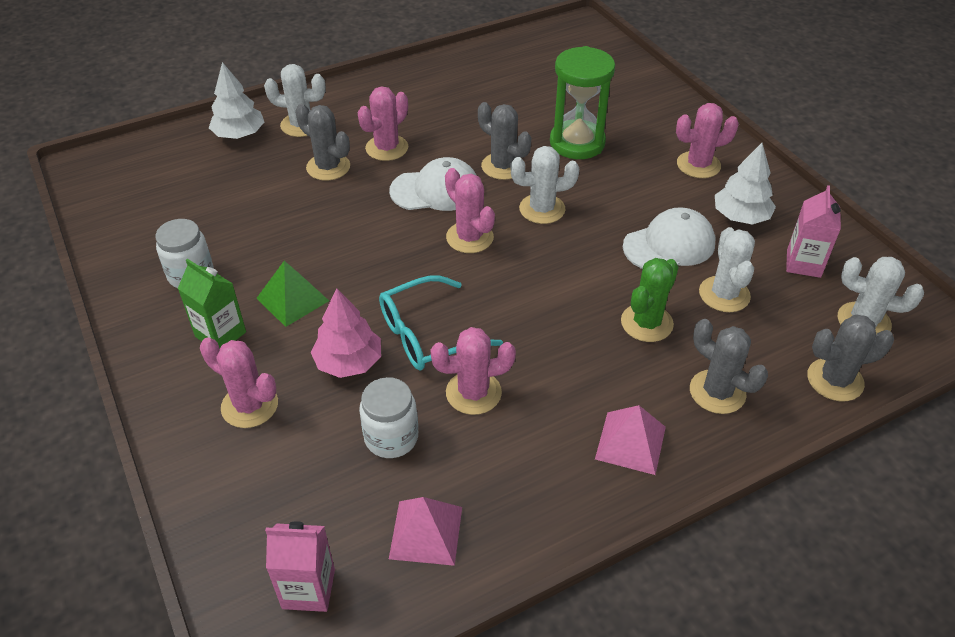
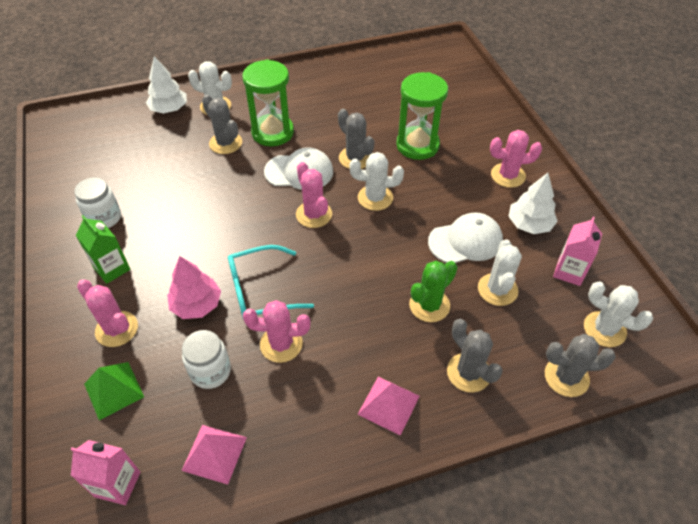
camera: 10 degrees right, 5 degrees up
(292, 299) = (170, 248): green pyramid -> green pyramid (114, 390)
(387, 148) = (272, 132): pink cactus -> green hourglass

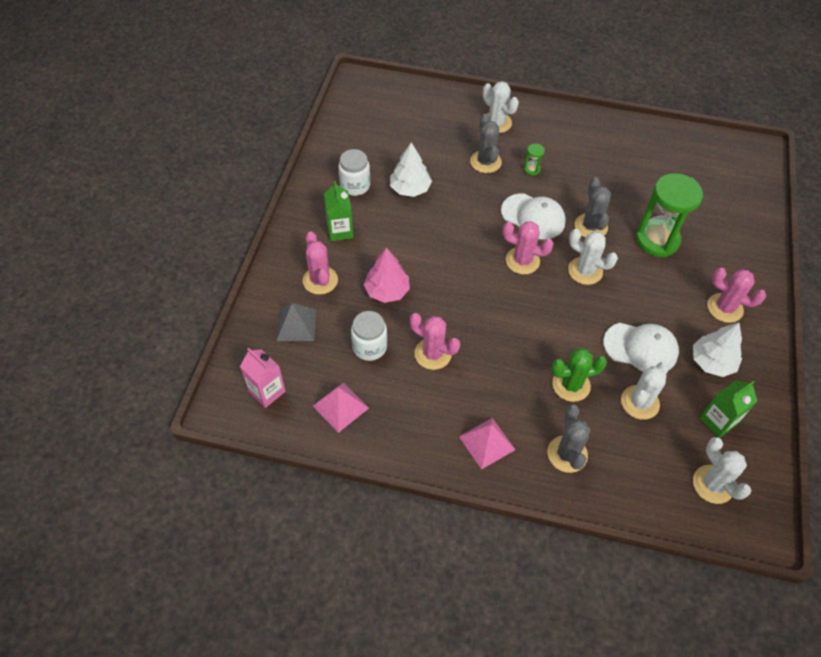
camera: 30 degrees right, 5 degrees up
(114, 390) = (296, 325): green pyramid -> grey pyramid
(169, 109) = (455, 109): white tree -> white tree (410, 188)
(260, 291) = (441, 304): turquoise glasses -> none
(272, 132) = (532, 169): green hourglass -> green hourglass, size x0.41
(314, 214) = (522, 261): pink cactus -> pink cactus turned 75 degrees counterclockwise
(566, 377) = (648, 502): grey cactus -> none
(569, 272) = (718, 421): pink carton -> green carton

